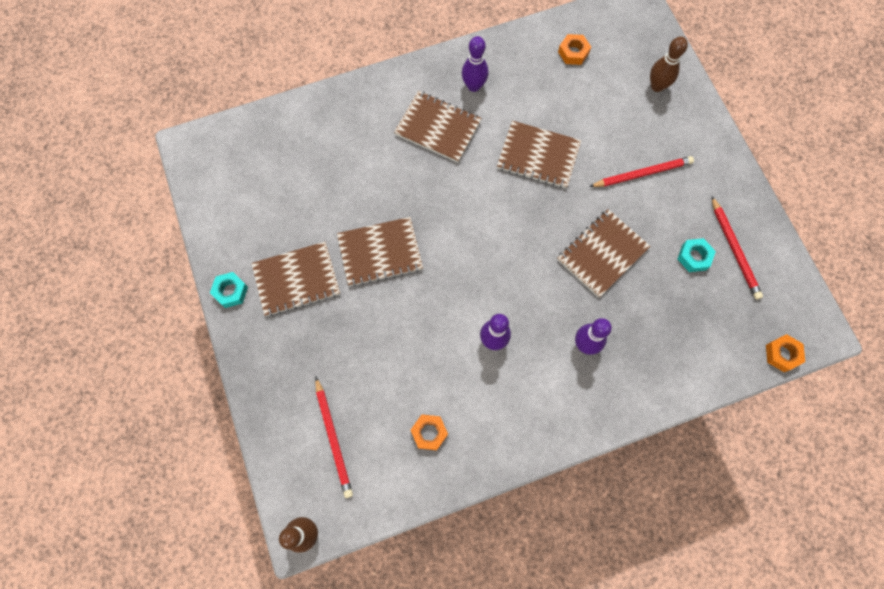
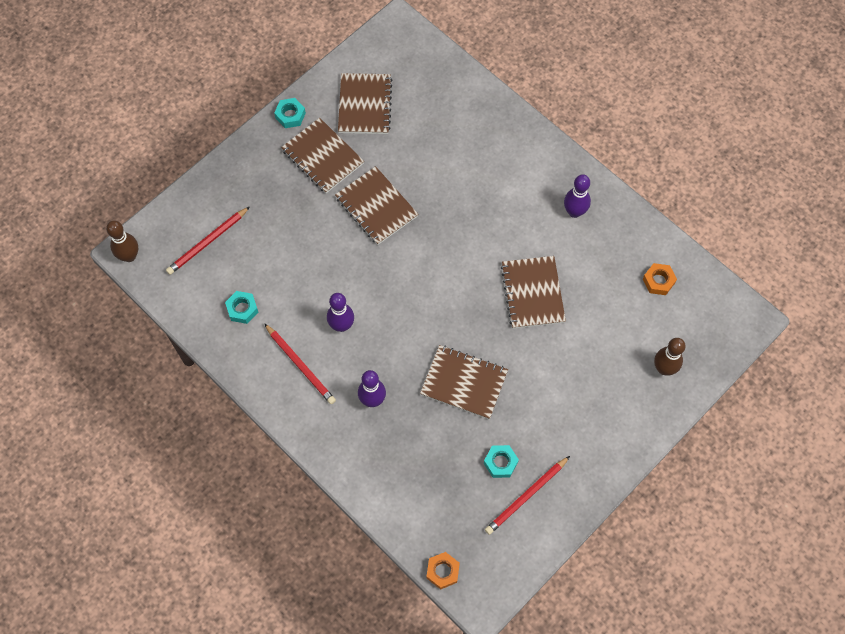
camera: 65 degrees right, 5 degrees down
(429, 433) = (242, 309): orange nut -> turquoise nut
(437, 128) = (516, 201): brown notebook -> brown notebook (364, 105)
(642, 173) = (562, 388): red pencil -> red pencil (300, 365)

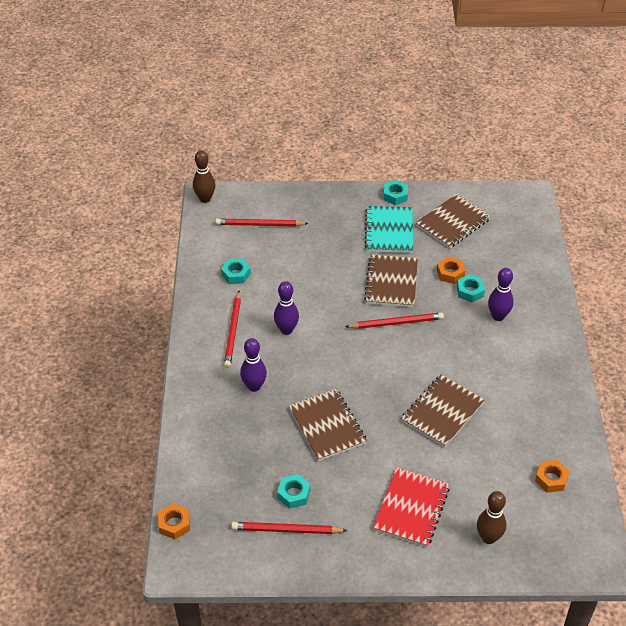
camera: 45 degrees right, 20 degrees down
(323, 157) = (389, 231): brown notebook -> turquoise notebook
(412, 158) = (450, 273): none -> orange nut
(419, 242) = (396, 323): none -> red pencil
(444, 163) = (470, 291): none -> turquoise nut
(574, 212) = (534, 387): purple bowling pin -> purple bowling pin (498, 316)
(591, 395) = (411, 508): none -> red notebook

